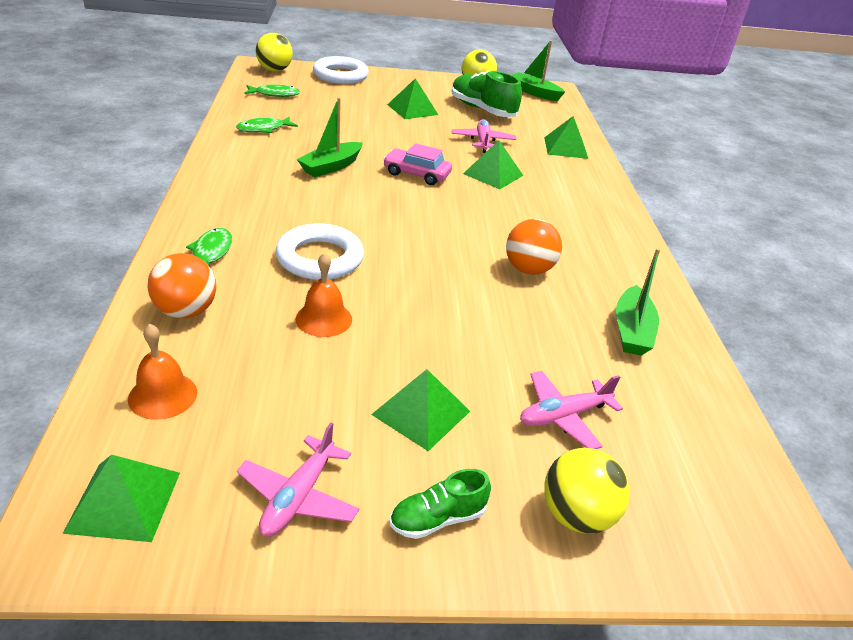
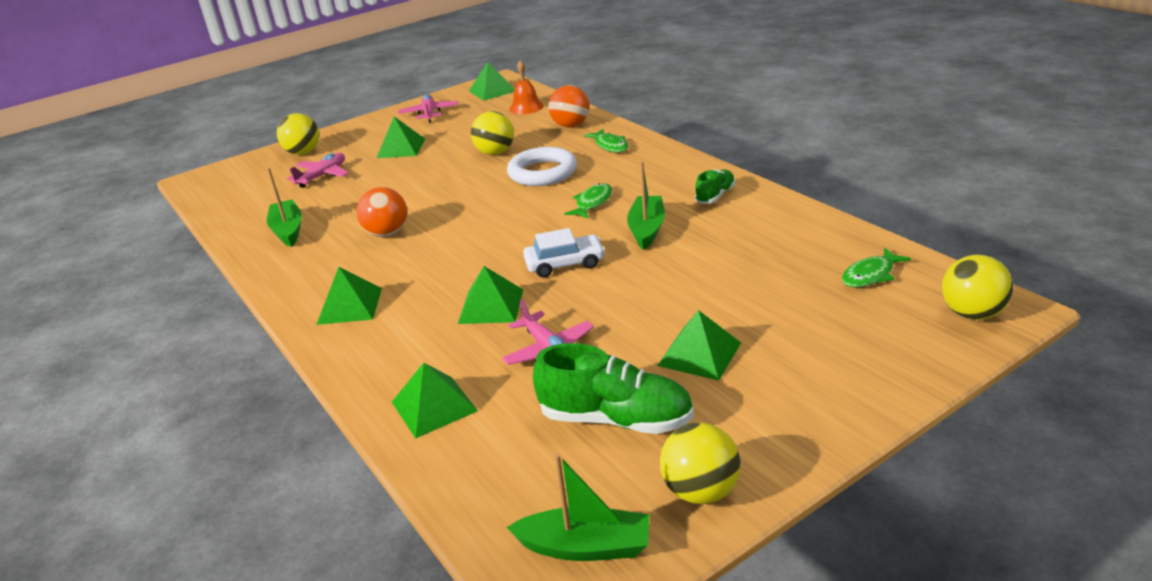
camera: 155 degrees right, 5 degrees down
(263, 129) = (774, 230): green fish -> green fish (592, 203)
(324, 319) = (495, 153): orange bell -> yellow ball
(340, 75) = (895, 362): white ring -> none
(416, 174) = (565, 264): pink car -> white car
(437, 519) = (366, 130): green shoe -> green shoe (715, 196)
(592, 220) = (350, 306): none -> green pyramid

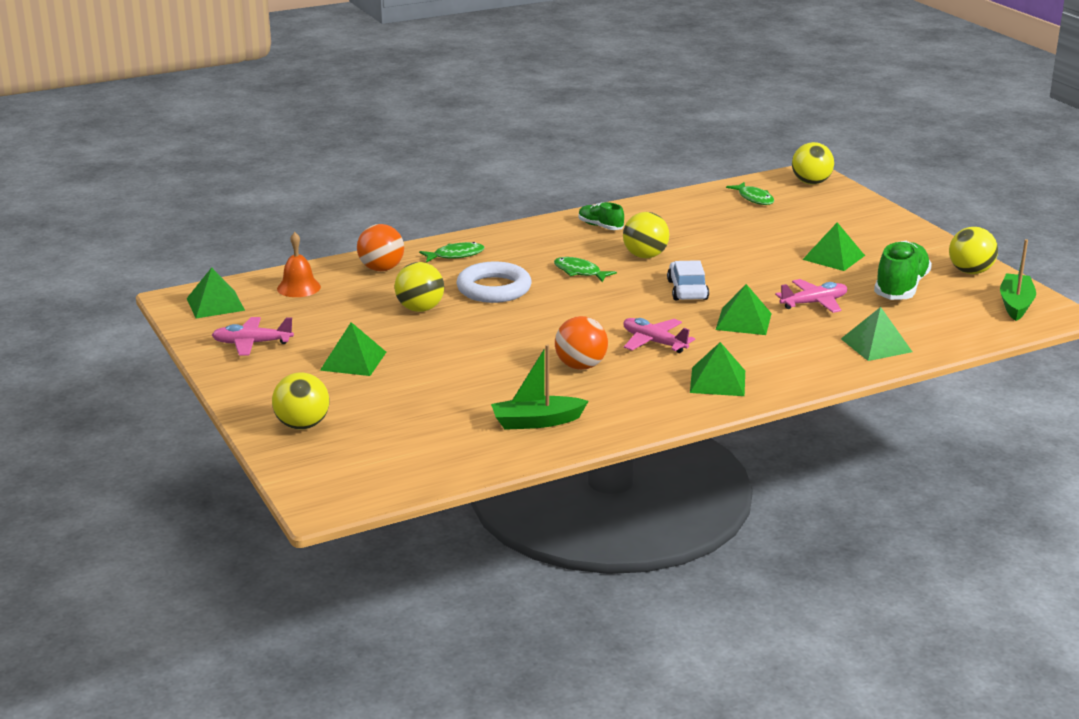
camera: 85 degrees left, 5 degrees down
(322, 176) = (396, 408): pink plane -> pink plane (654, 342)
(647, 229) = (645, 256): green boat -> yellow ball

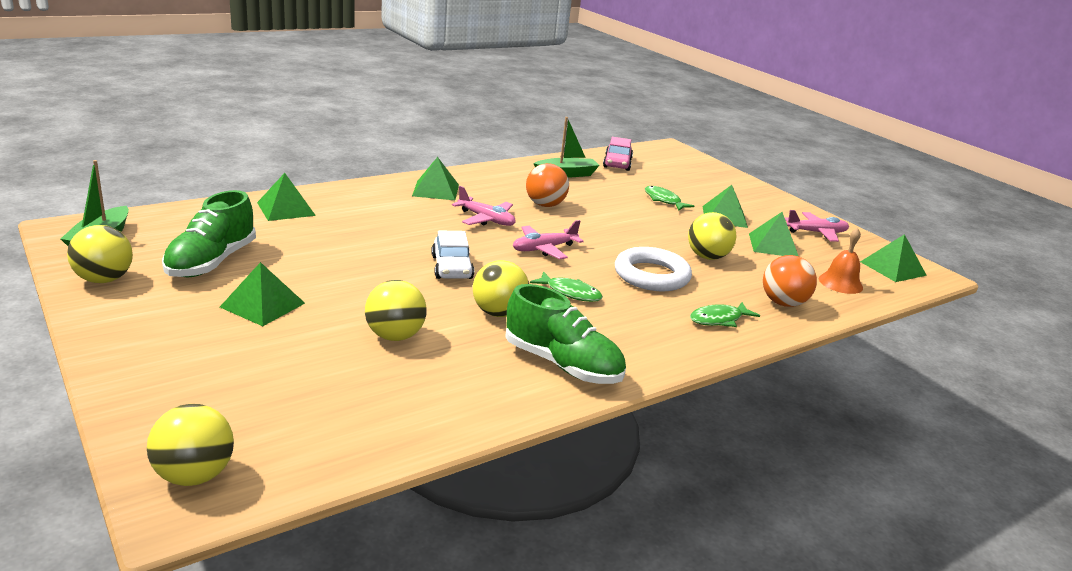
camera: 170 degrees right, 0 degrees up
(302, 425) = (719, 180): yellow ball -> yellow ball (395, 336)
(446, 452) = (617, 163): none -> pink car
(600, 226) = (562, 364): green shoe -> green shoe, size x1.80
(743, 321) = (401, 234): green pyramid -> green pyramid (773, 245)
(754, 198) = (322, 426): green fish -> green fish (663, 200)
(814, 303) = (321, 248): pink plane -> pink plane (544, 249)

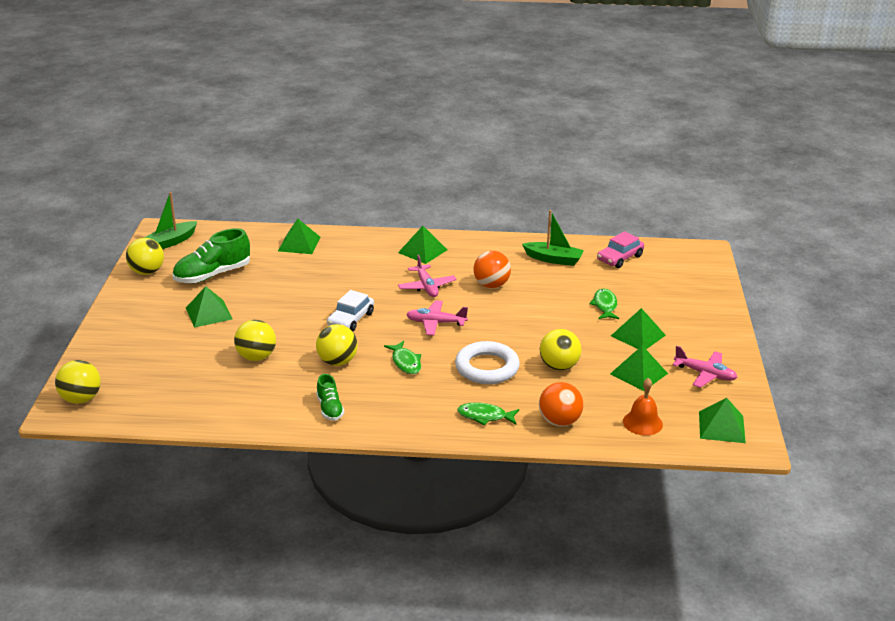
camera: 40 degrees right, 5 degrees up
(562, 364) = (330, 408): green shoe -> green shoe, size x0.56

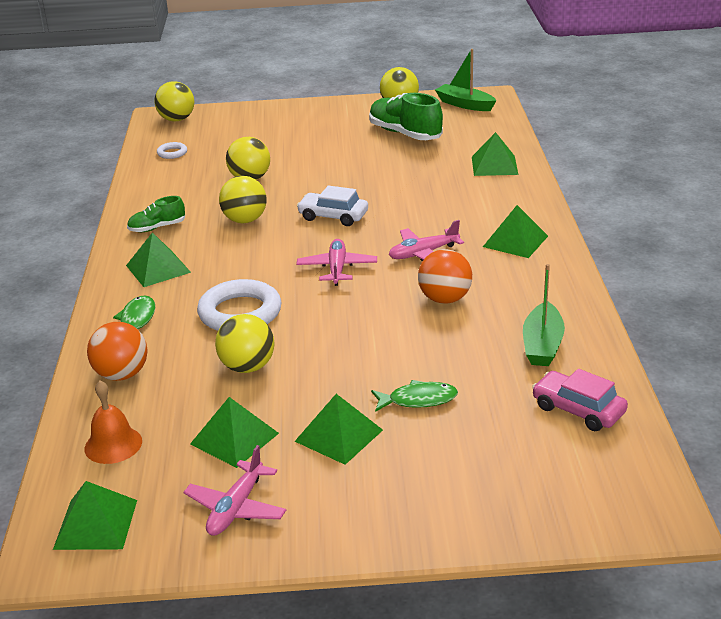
camera: 85 degrees right, 0 degrees up
(169, 401) = (172, 153): none -> white ring
(209, 313) = (328, 144): green pyramid -> green pyramid (158, 269)
(405, 362) = (247, 259): green fish -> none

